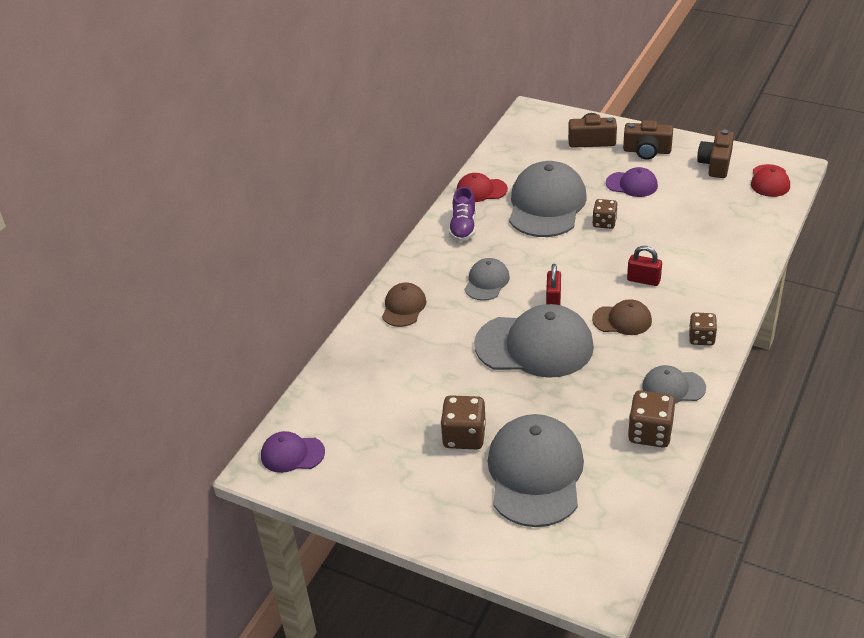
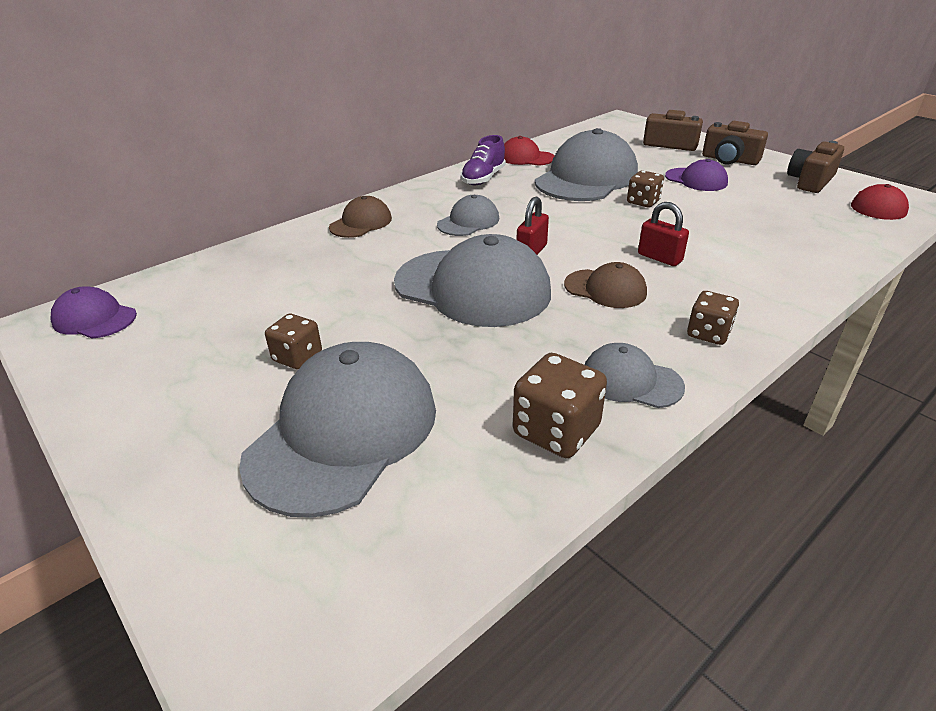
camera: 20 degrees right, 5 degrees down
(464, 436) = (297, 357): brown dice -> brown dice, size x0.66

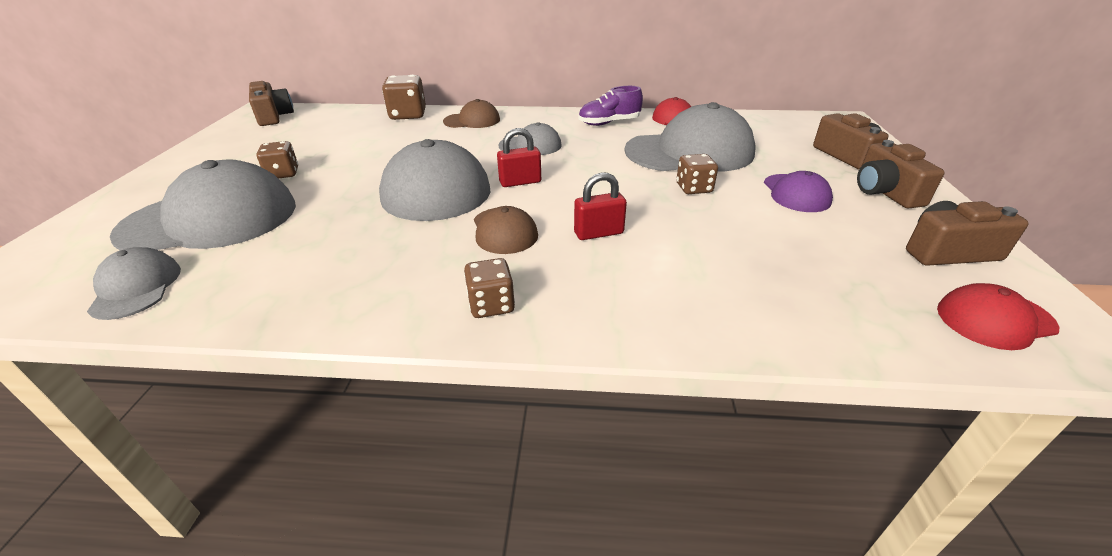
camera: 45 degrees right, 0 degrees up
(94, 318) = (274, 116): purple cap -> brown camera
(556, 431) = (266, 289): brown dice -> brown dice (408, 115)
(631, 381) = (368, 295): grey cap -> grey cap (136, 287)
(659, 258) = (598, 233): red padlock -> red padlock turned 75 degrees clockwise

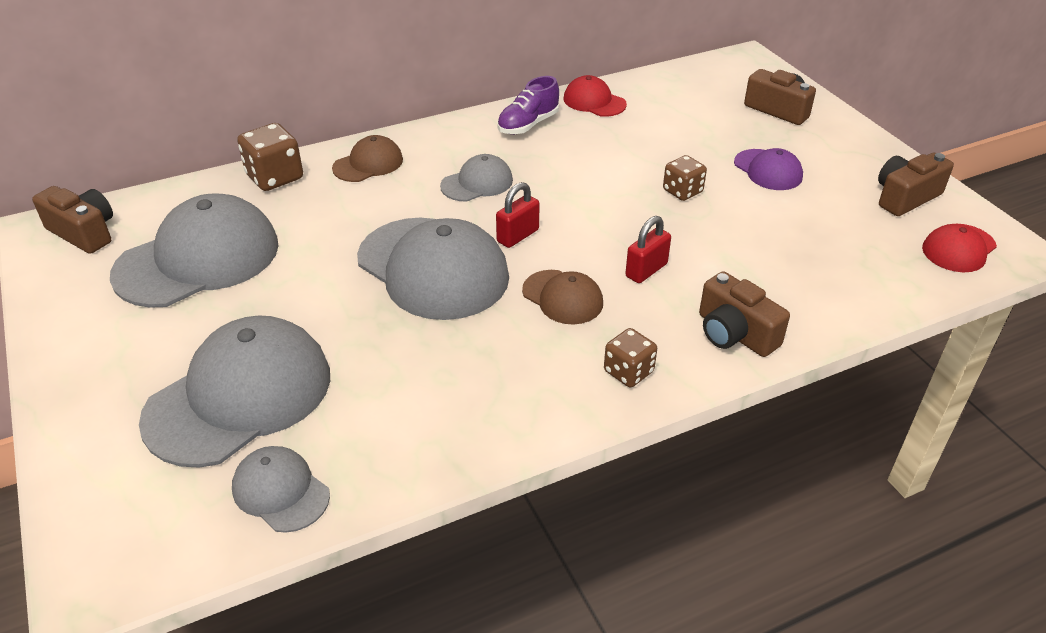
camera: 30 degrees left, 5 degrees up
(283, 174) = (236, 312): brown dice -> none
(689, 152) = (642, 145): grey cap -> grey cap (198, 259)
(885, 192) = (832, 147): brown camera -> brown camera (734, 333)

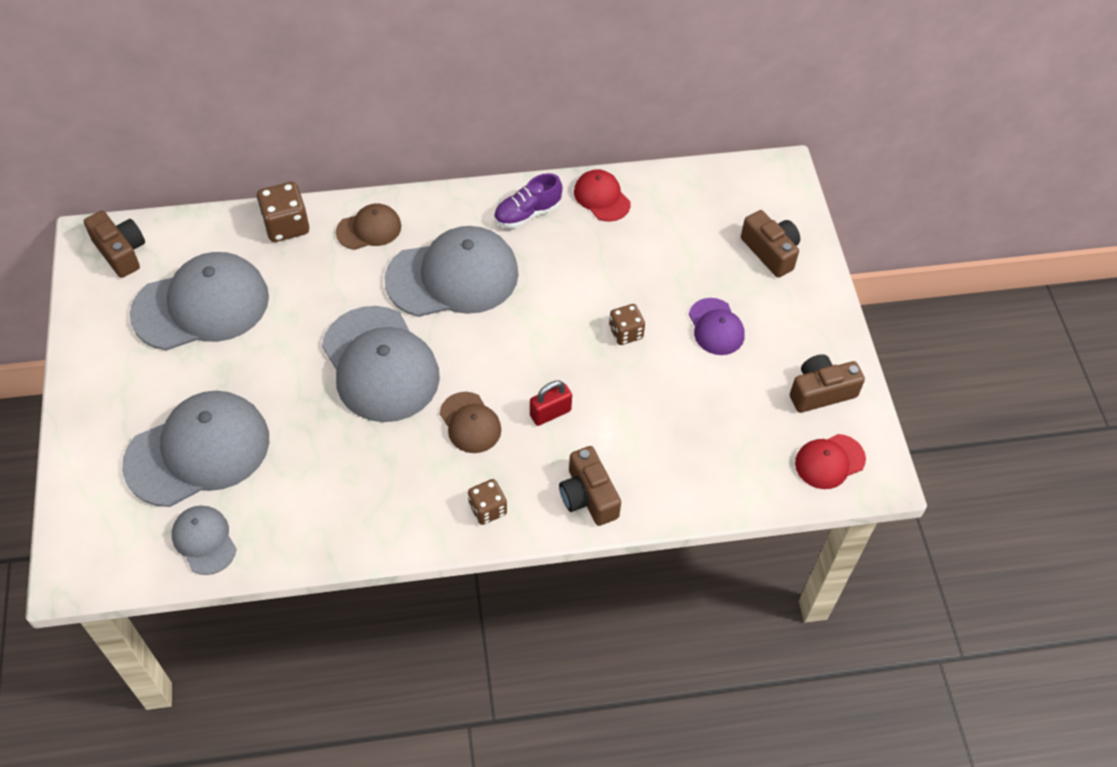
camera: 15 degrees right, 15 degrees up
(477, 183) = (453, 276): grey cap -> grey cap, size x1.98
(518, 236) = (462, 347): red padlock -> none

